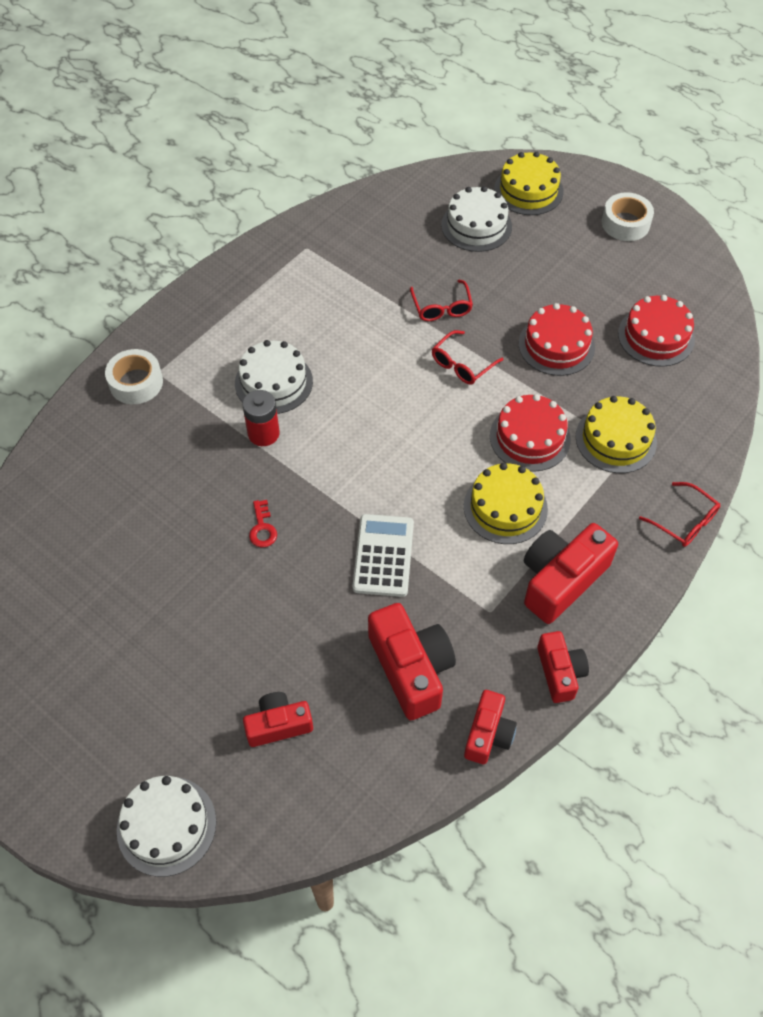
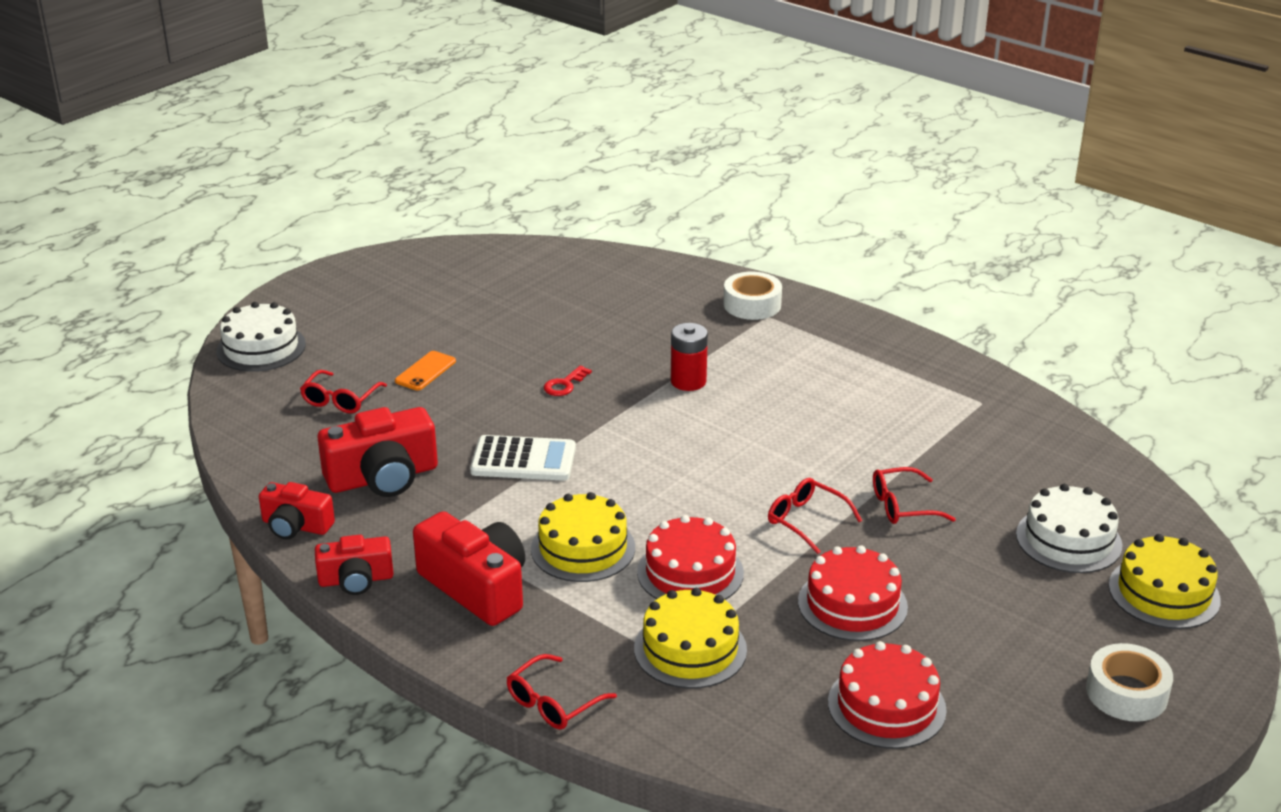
camera: 90 degrees right, 25 degrees down
(229, 650) = (425, 371): none -> orange phone
(262, 528) = (564, 384): red key -> red key turned 45 degrees counterclockwise
(273, 382) = (761, 385): white cake -> none
(278, 725) = (340, 400): red camera -> red glasses

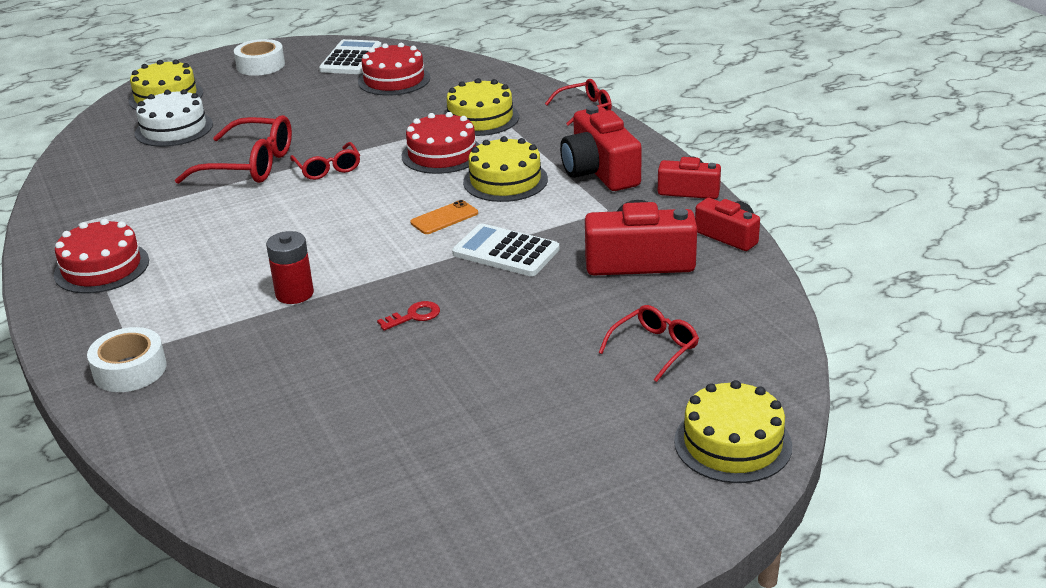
camera: 155 degrees left, 0 degrees up
(261, 348) = (732, 443): white cake -> yellow cake
(425, 371) = (547, 364): orange phone -> orange phone (444, 218)
(852, 604) = (356, 122): red cake -> red cake (102, 267)
(902, 506) = (249, 165): red glasses -> red glasses, size x1.70
(1008, 745) = (351, 58): none -> white calculator

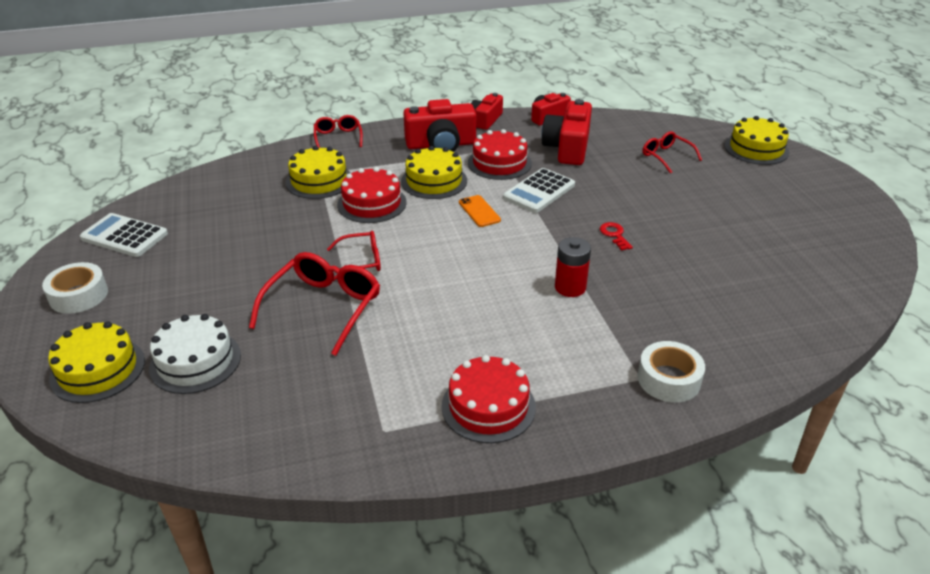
camera: 80 degrees left, 5 degrees up
(394, 80) = (201, 215): red cake -> red cake (499, 163)

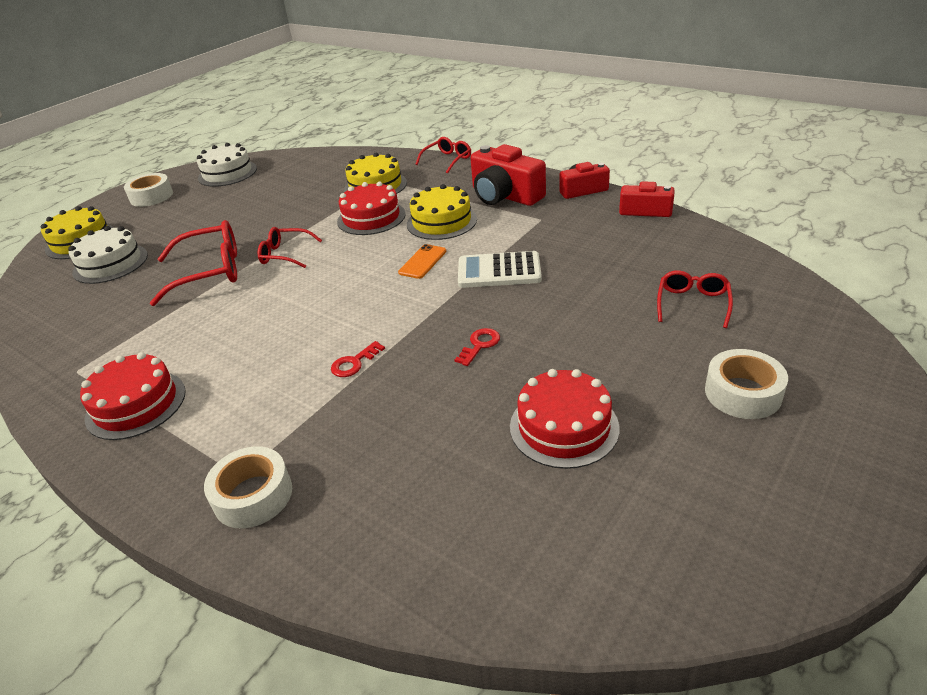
camera: 55 degrees right, 0 degrees up
(124, 236) = (227, 173): white calculator -> white cake
(361, 261) = (285, 254): red glasses -> red glasses turned 150 degrees clockwise
(499, 163) = (518, 231): red cake -> red cake (564, 427)
(568, 148) = (605, 246): red camera -> none
(570, 287) = (354, 363): red battery -> red key
(756, 149) = (836, 354): yellow cake -> none
(757, 185) = (743, 393): none -> white tape

